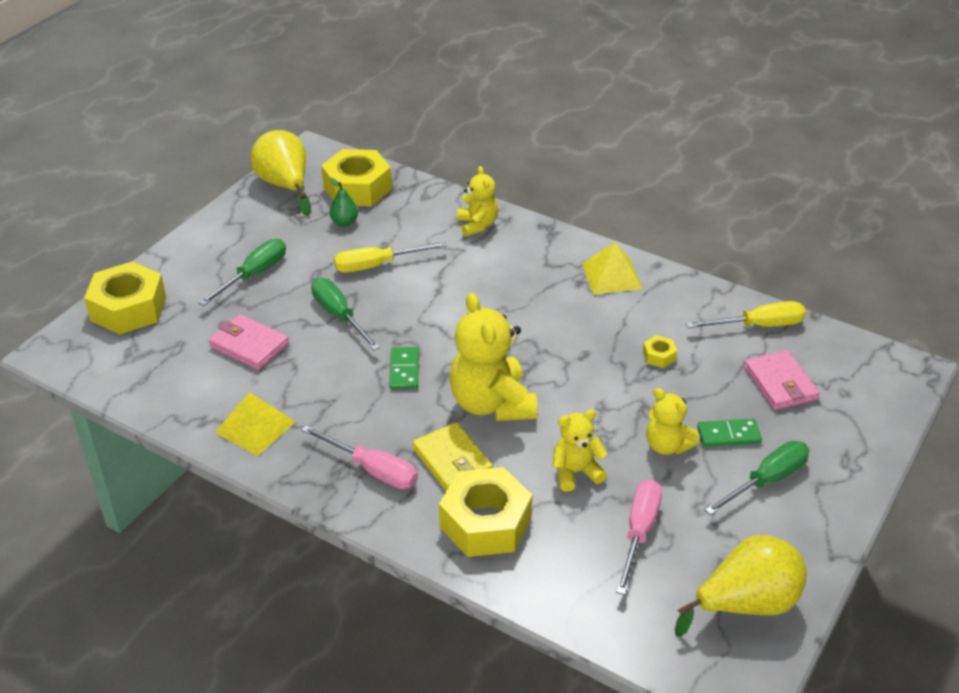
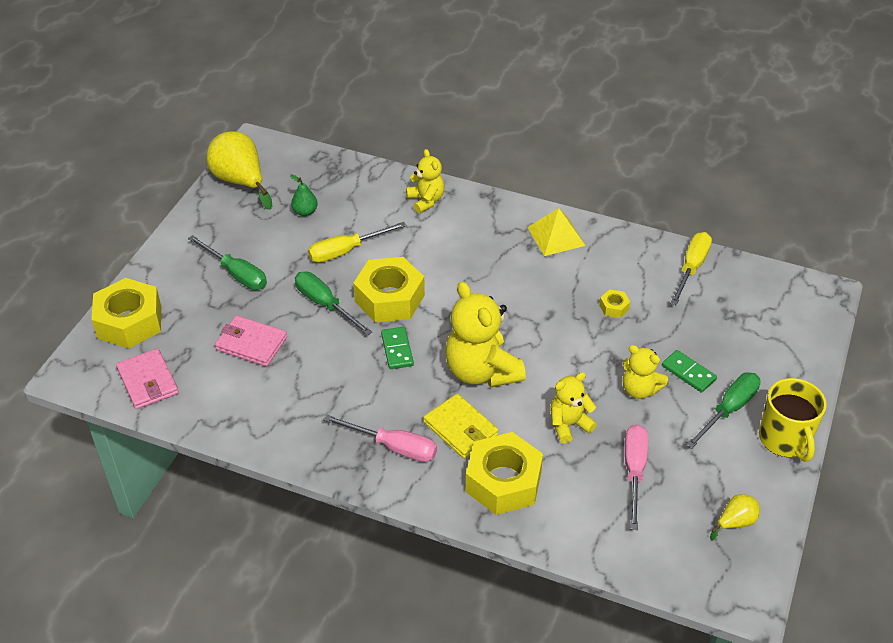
camera: 10 degrees left, 5 degrees up
(254, 275) = (236, 274): green screwdriver -> green screwdriver turned 105 degrees clockwise
(255, 427) = (279, 421): yellow pyramid -> none
(357, 188) = (308, 176): yellow nut -> yellow nut (389, 298)
(728, 435) = (688, 373): green domino -> green domino turned 60 degrees clockwise
(746, 605) = (735, 522): yellow pear -> yellow pear, size x0.49
(758, 325) = (691, 268): yellow screwdriver -> yellow screwdriver turned 45 degrees counterclockwise
(780, 383) = (721, 319): pink wallet -> pink wallet (148, 381)
(827, 521) = (785, 439): none -> yellow mug

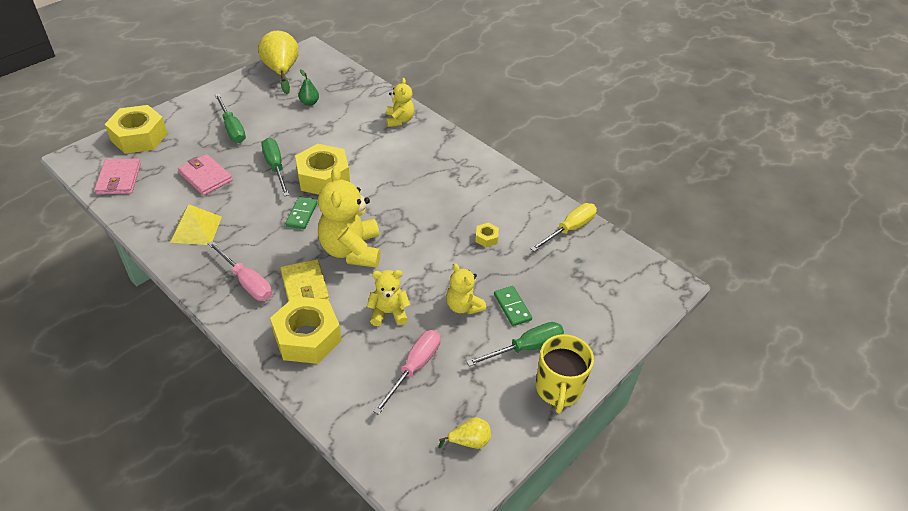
camera: 20 degrees right, 0 degrees up
(346, 251) = (317, 136): yellow screwdriver -> none
(556, 236) = (478, 173): yellow pyramid -> yellow pyramid (196, 229)

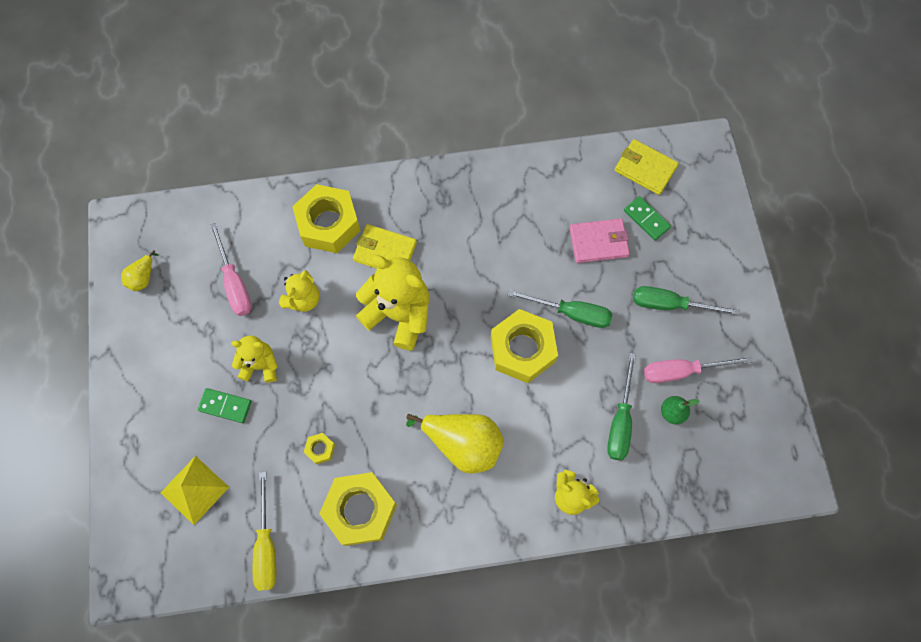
camera: 130 degrees right, 25 degrees up
(119, 179) = (645, 168): pink wallet -> yellow wallet
(139, 137) = (709, 211): yellow nut -> yellow nut (360, 510)
(196, 229) = (523, 202): yellow pyramid -> yellow pyramid (194, 490)
(247, 282) = (425, 210): pink screwdriver -> pink screwdriver (681, 371)
(281, 71) = (764, 418): yellow pear -> yellow pear (463, 443)
(302, 214) = (480, 299): green domino -> green domino (646, 219)
(526, 348) = (178, 383): green screwdriver -> green screwdriver (620, 421)
(558, 389) = (123, 376): yellow mug -> none

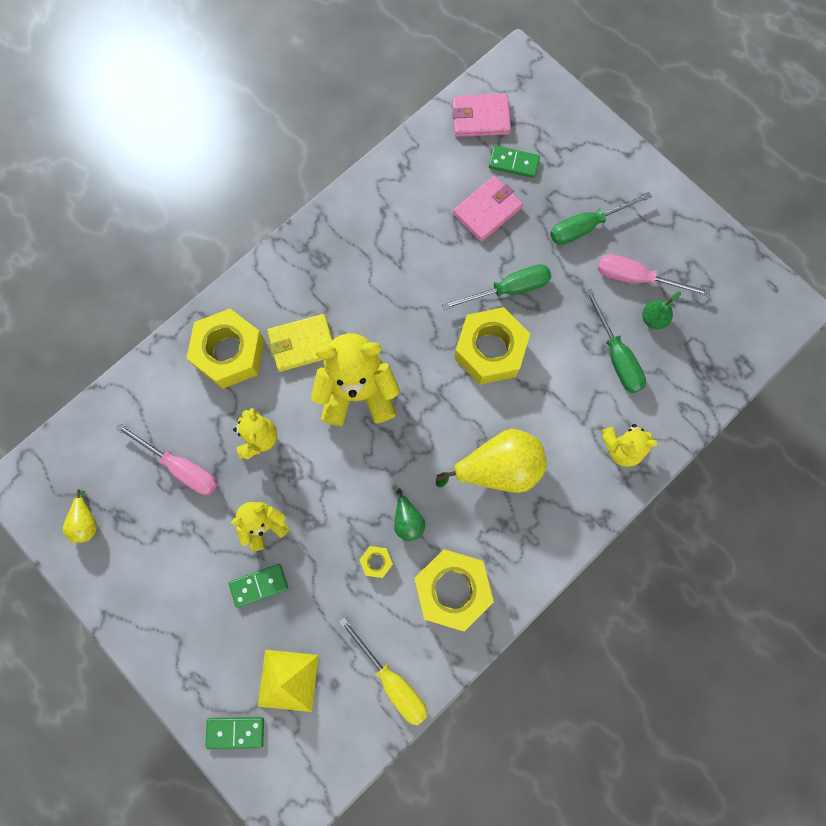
camera: 35 degrees left, 5 degrees up
(132, 499) = (235, 732): none -> green domino
(366, 435) = (407, 520): none -> green pear
(645, 168) = (480, 118): yellow wallet -> pink wallet
(681, 371) = (636, 278): pink screwdriver -> pink screwdriver turned 60 degrees clockwise

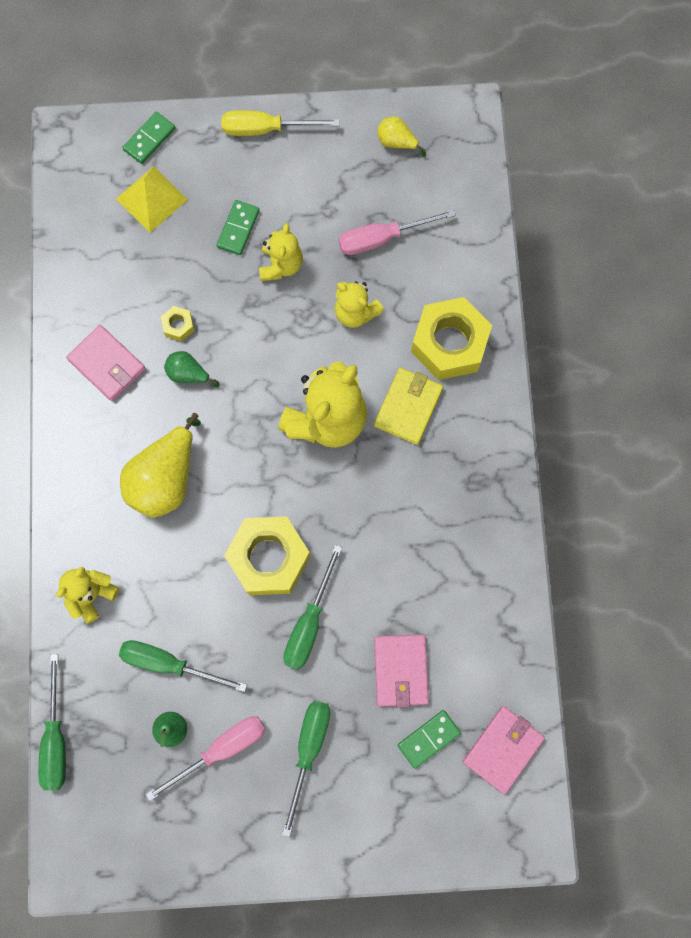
camera: 130 degrees right, 0 degrees up
(392, 681) = (84, 269): yellow screwdriver -> yellow screwdriver (265, 129)
(452, 589) = (107, 364): yellow nut -> pink wallet
(729, 387) = (56, 739): none -> green screwdriver

